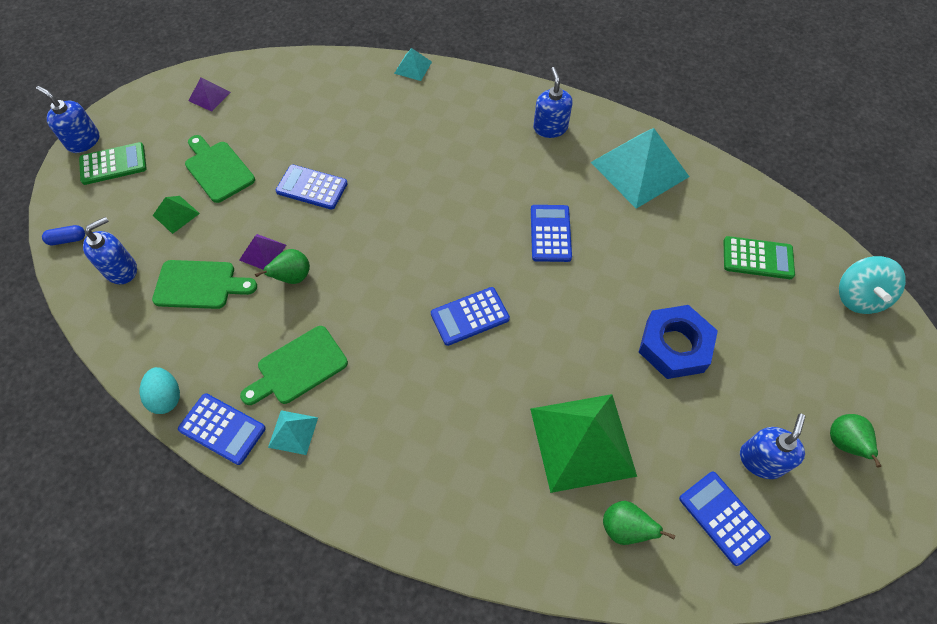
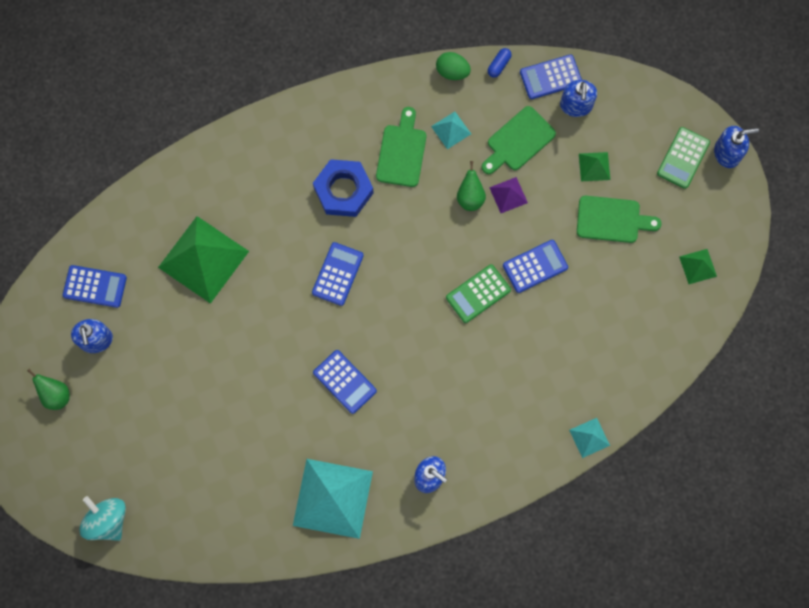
camera: 135 degrees right, 15 degrees up
(67, 239) = (634, 90): blue capsule -> blue capsule (499, 65)
(166, 397) = (452, 72): turquoise egg -> green egg
(209, 96) = (697, 266): purple pyramid -> green pyramid
(222, 429) = (402, 86): blue calculator -> blue calculator (550, 77)
(293, 432) = (363, 119): turquoise pyramid -> turquoise pyramid (451, 130)
(624, 528) = (142, 233): green pear -> none
(674, 346) = (198, 370): blue nut -> blue nut (343, 190)
(757, 258) = (193, 492): green calculator -> green calculator (478, 294)

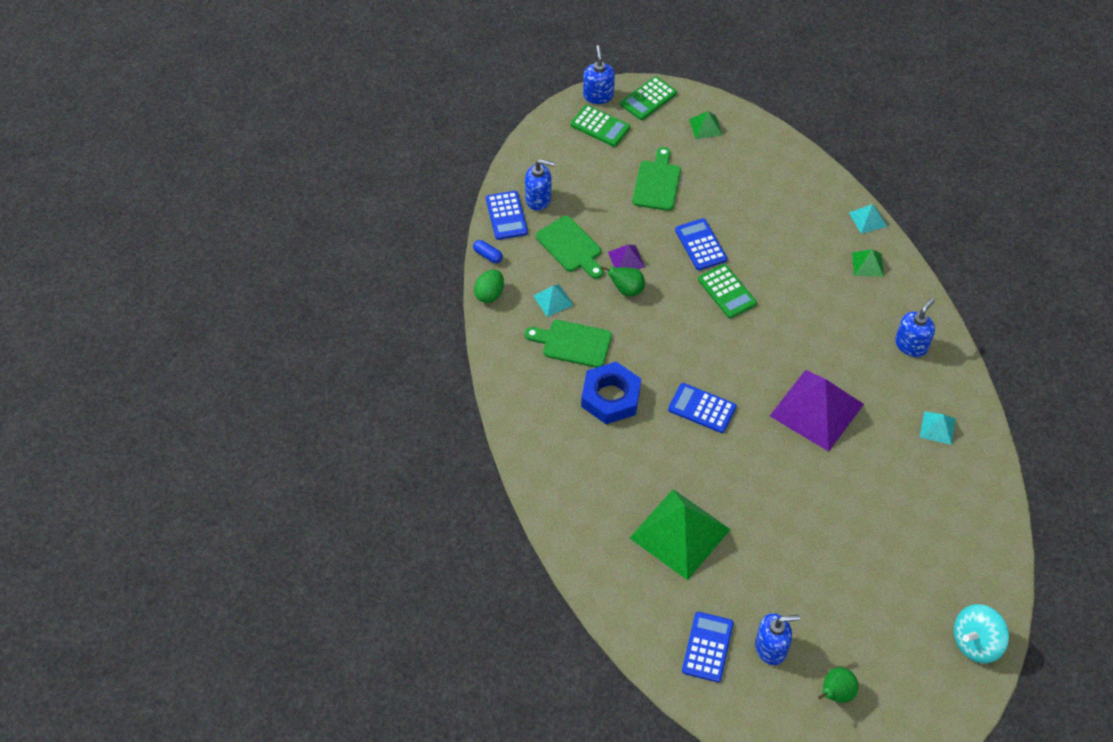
camera: 85 degrees left, 20 degrees down
(333, 498) = (937, 428): turquoise pyramid -> turquoise pyramid, size x0.46
(344, 382) = (817, 409): blue calculator -> purple pyramid
(594, 166) = (602, 191): green pyramid -> green pyramid (867, 264)
(730, 205) = (648, 99): none -> green calculator

